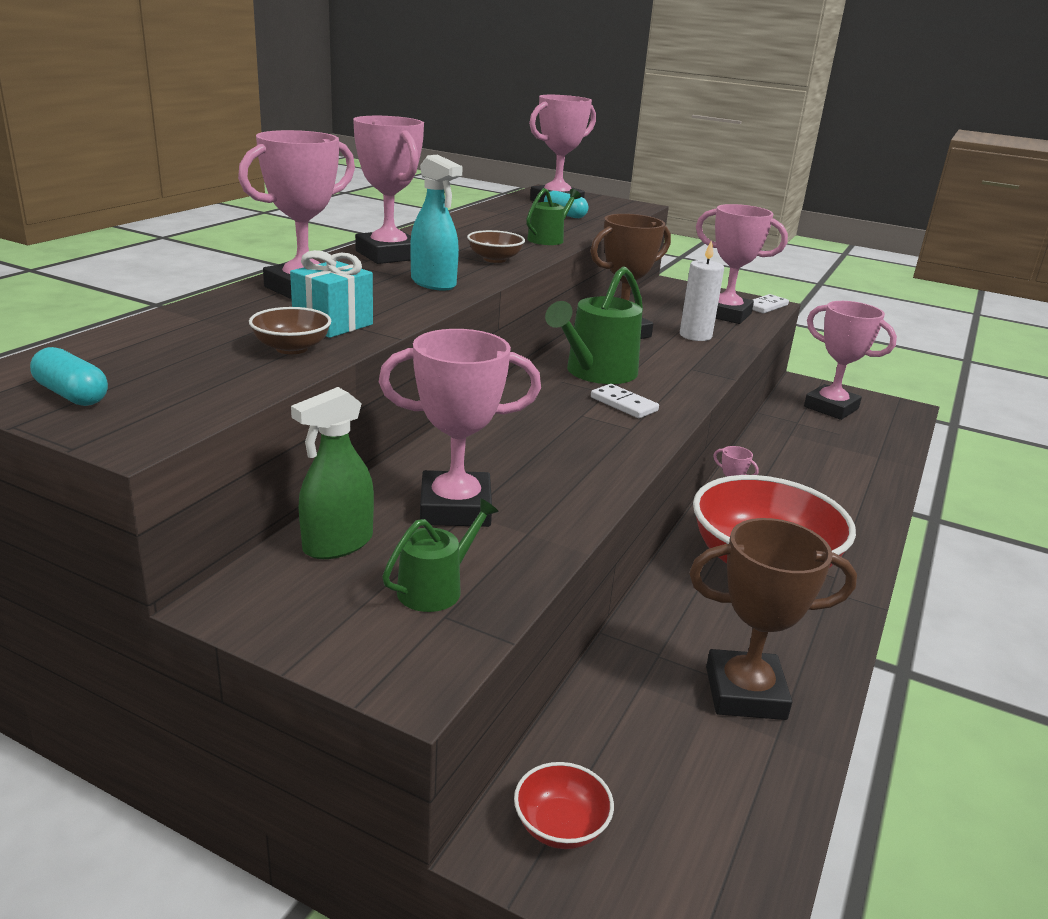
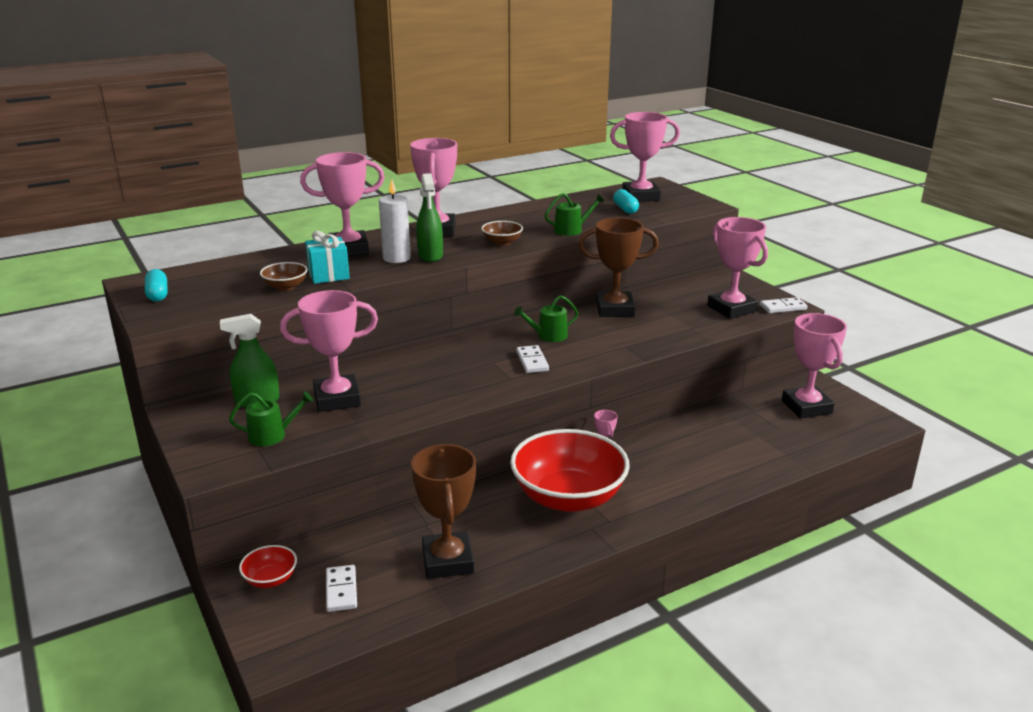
camera: 35 degrees right, 0 degrees up
(433, 283) = (430, 256): turquoise spray bottle -> green spray bottle
(455, 508) = (337, 399): pink trophy -> pink trophy turned 45 degrees counterclockwise
(596, 373) = (548, 336): green watering can -> green watering can, size x0.55
(676, 795) = (341, 590): none -> white domino
(695, 336) = (673, 322): white candle -> white candle (396, 258)
(745, 693) = (448, 561): brown trophy -> brown trophy turned 45 degrees clockwise

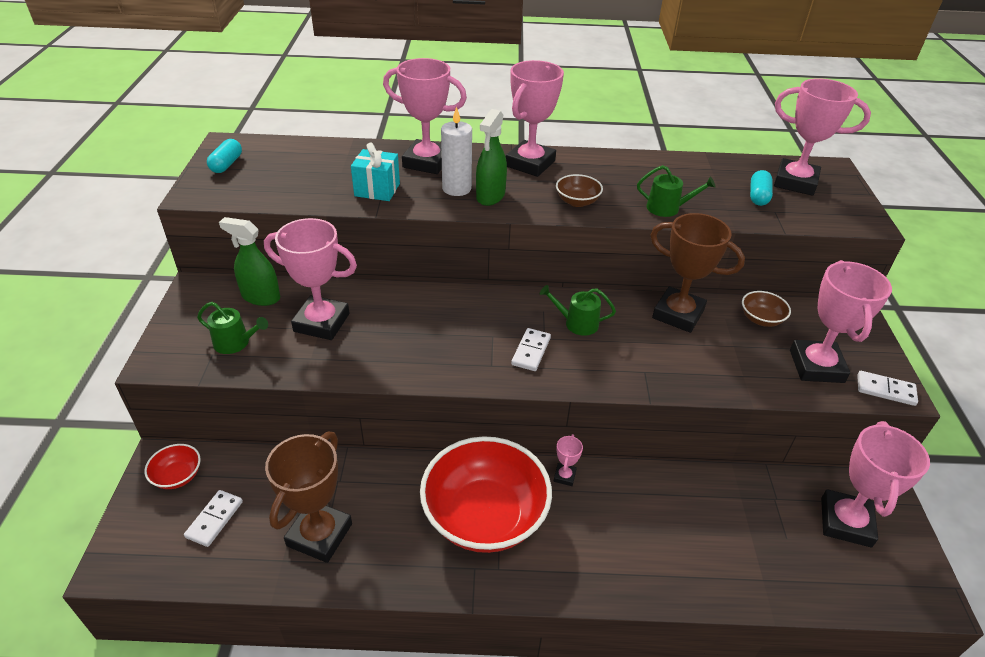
camera: 30 degrees right, 15 degrees up
(285, 287) = (328, 191): brown bowl -> brown bowl (761, 319)

